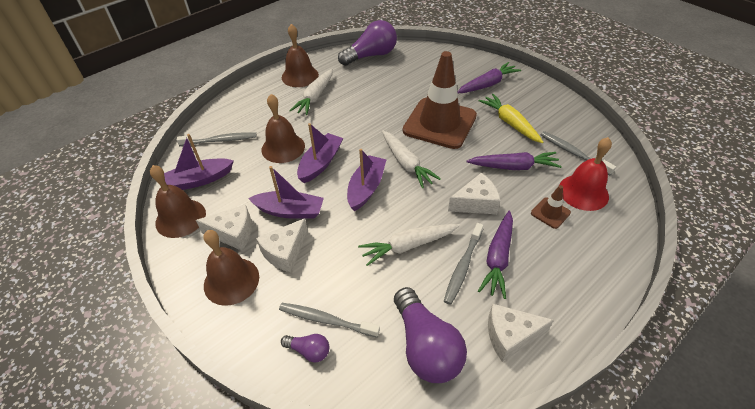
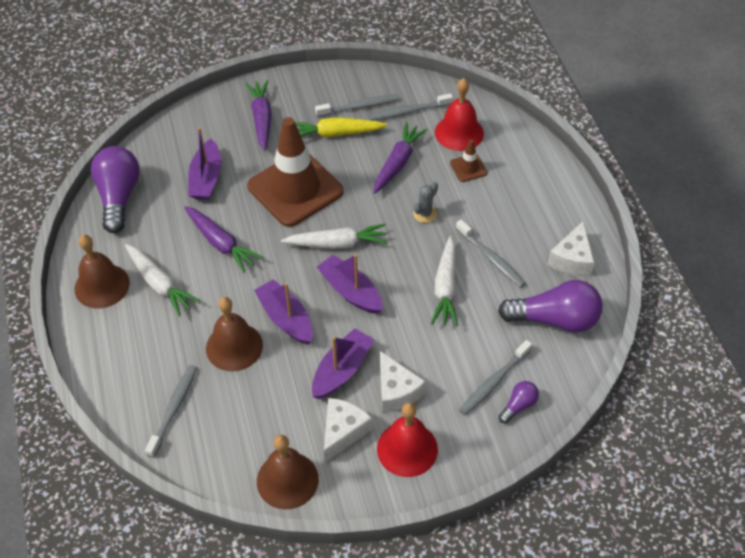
camera: 65 degrees left, 5 degrees up
(199, 180) = (234, 448): purple boat -> purple boat (206, 178)
(231, 281) = (407, 449): brown bell -> red bell
(476, 203) = (425, 214): white cheese -> grey cactus
(498, 258) = (495, 229): purple carrot -> purple carrot (221, 243)
(549, 125) = (359, 106): none -> grey toothbrush

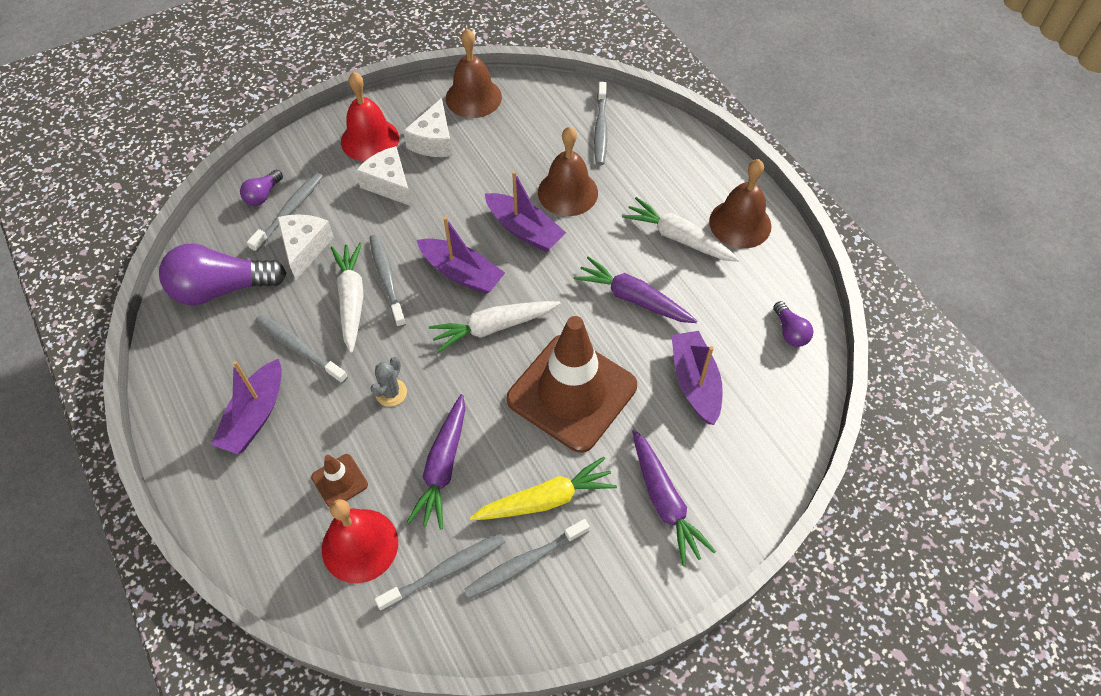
camera: 165 degrees right, 5 degrees up
(119, 197) = (790, 332): purple light bulb -> purple light bulb, size x0.48
(341, 370) = (449, 192): purple boat -> purple boat (255, 415)
(414, 299) = (387, 279): none -> grey toothbrush
(572, 259) = (196, 368): white cheese -> white cheese (305, 248)

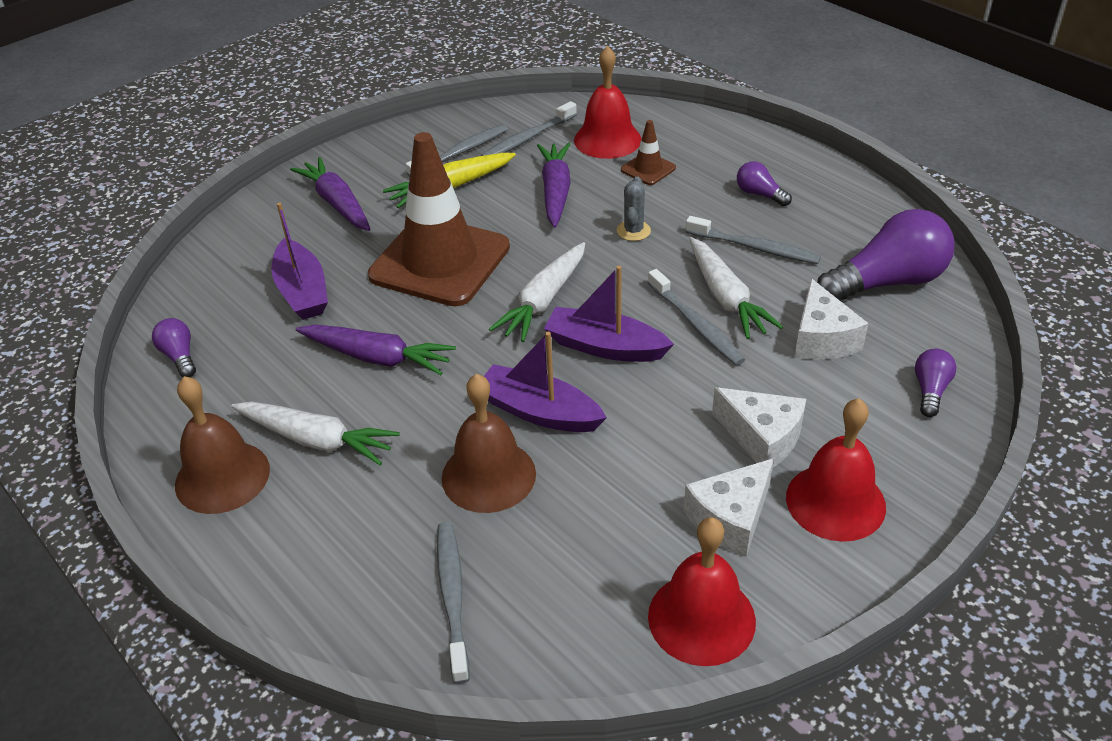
camera: 170 degrees right, 15 degrees down
(255, 415) = (759, 194): purple boat -> purple light bulb
(289, 211) = (876, 376): grey toothbrush -> none
(433, 141) = (731, 518): white cheese -> white cheese turned 135 degrees counterclockwise
(473, 97) = (701, 618): brown bell -> red bell
(494, 327) = (544, 301): white carrot -> white carrot turned 150 degrees clockwise

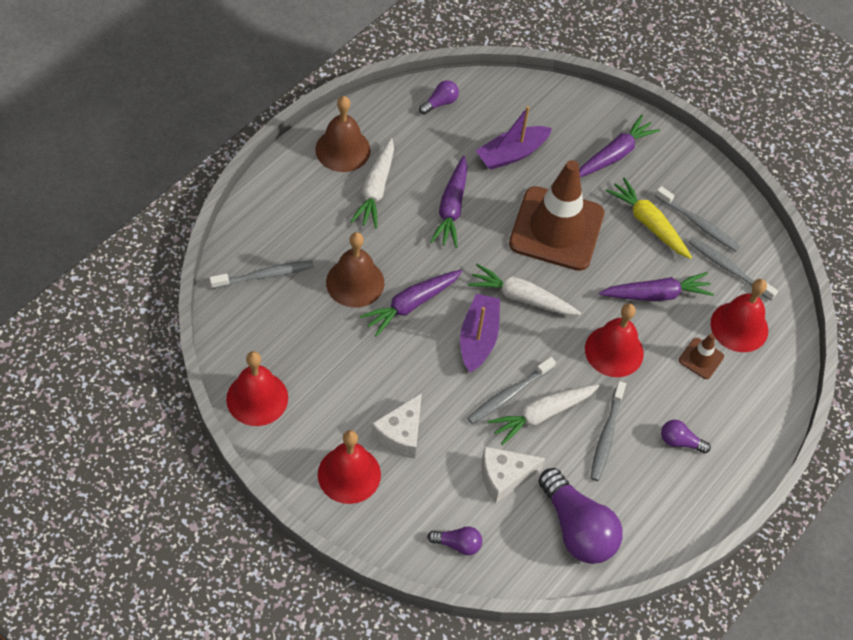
camera: 75 degrees right, 15 degrees up
(539, 412) = (411, 304): purple boat -> purple carrot
(633, 231) = (614, 351): grey cactus -> red bell
(731, 518) = (331, 414): white cheese -> none
(759, 194) = (680, 442): purple light bulb -> purple light bulb turned 105 degrees counterclockwise

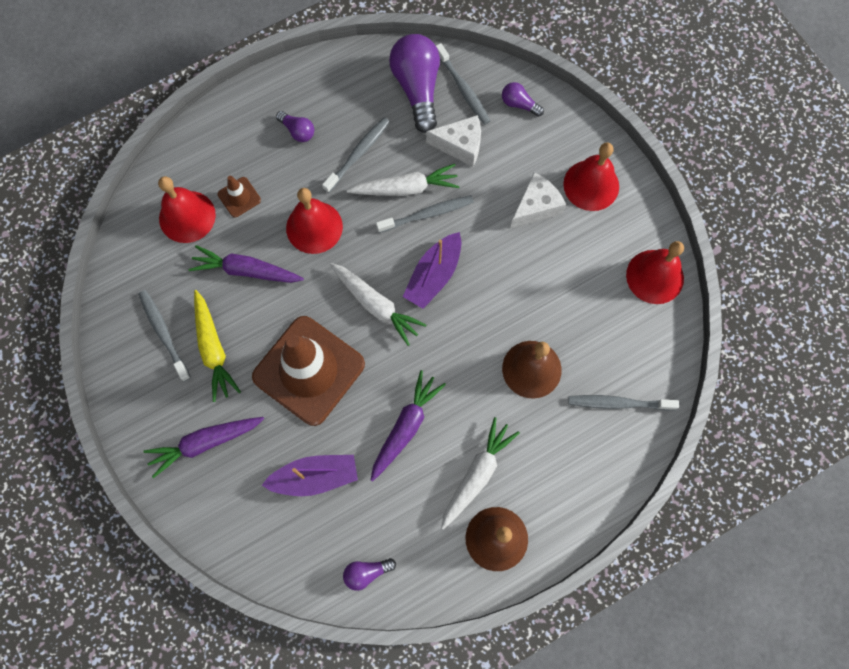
camera: 155 degrees left, 15 degrees up
(411, 304) = (484, 329): purple carrot -> none
(728, 268) = (162, 277): grey toothbrush -> grey toothbrush (463, 89)

